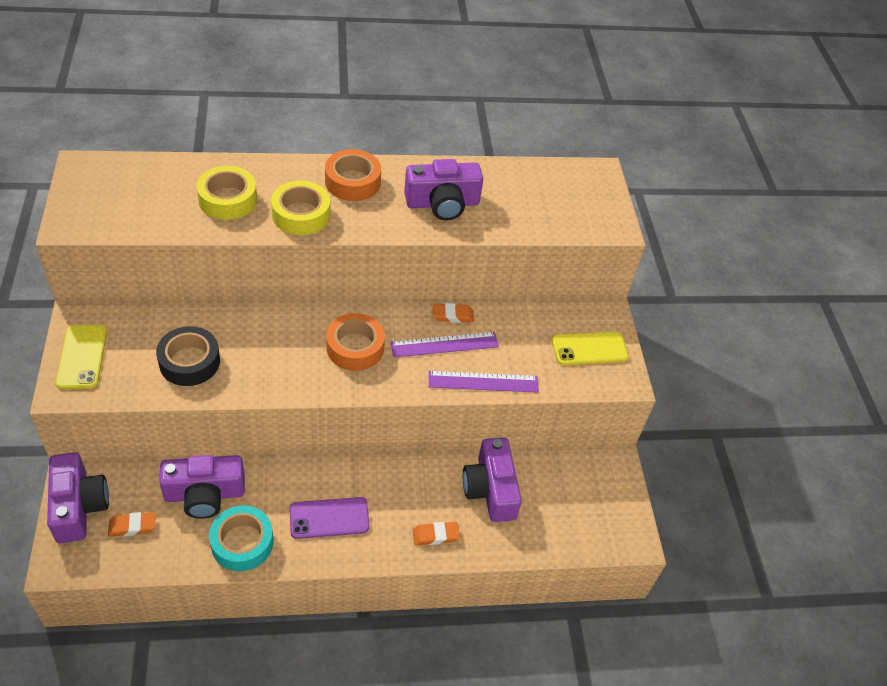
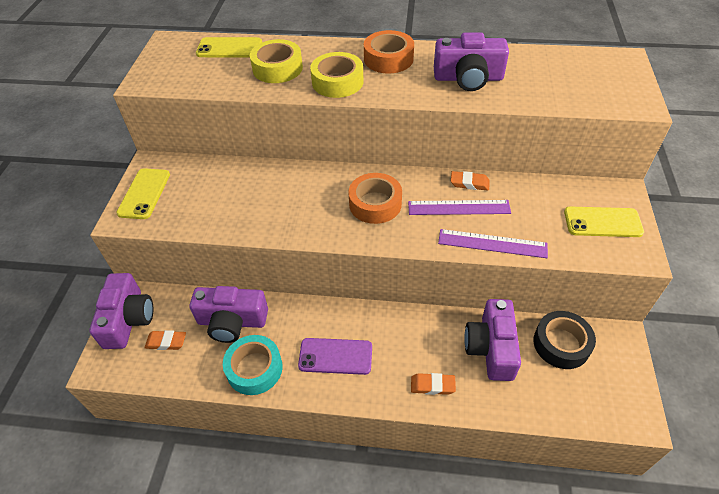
camera: 20 degrees right, 0 degrees up
(162, 174) = (229, 48): none -> yellow phone
(189, 362) = (229, 204): black tape -> black tape (561, 344)

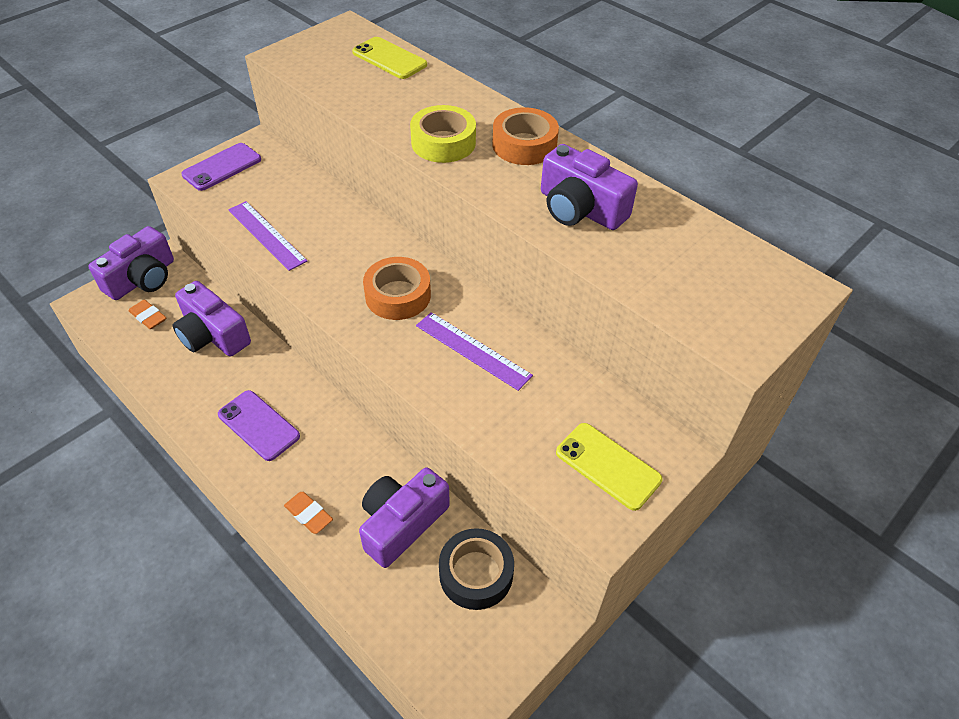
camera: 35 degrees right, 0 degrees up
(144, 194) = (222, 167): yellow phone -> purple phone
(254, 368) = (186, 387): turquoise tape -> none
(277, 68) = (406, 100): yellow tape -> none
(469, 183) = (515, 333): orange eraser -> none
(492, 244) = (460, 407): purple ruler -> purple ruler (266, 235)

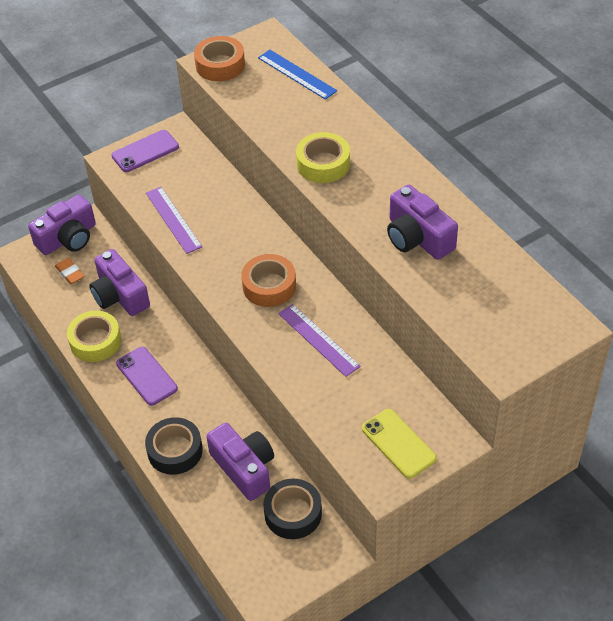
camera: 15 degrees right, 0 degrees up
(188, 392) = (95, 341): none -> yellow tape
(309, 514) = (175, 450): orange eraser -> black tape
(389, 59) = (297, 74): yellow phone -> blue ruler
(402, 523) = (244, 468): purple camera -> purple camera turned 90 degrees clockwise
(524, 145) = (389, 173): orange tape -> orange tape (220, 65)

